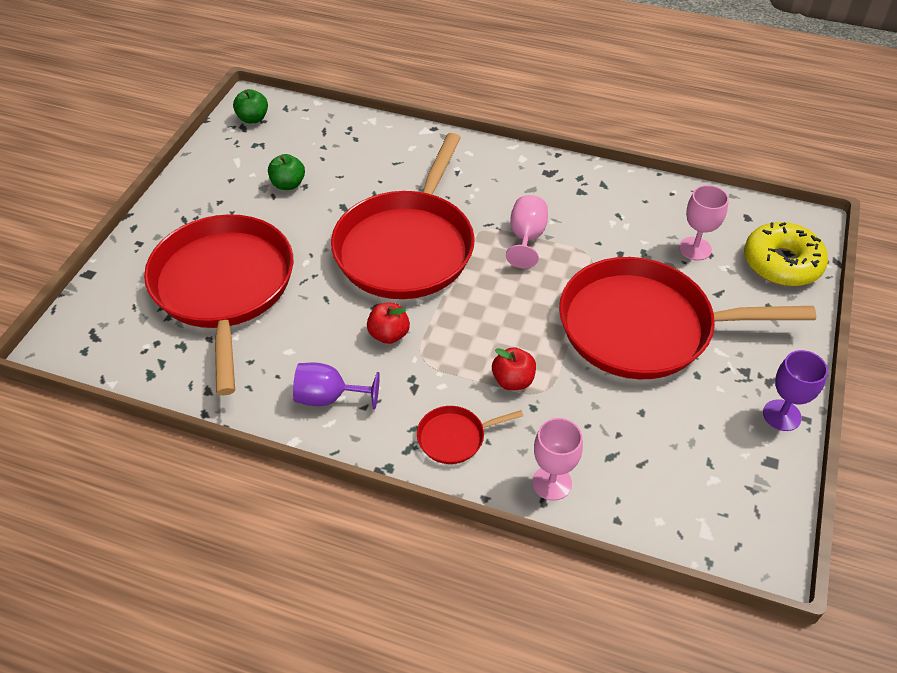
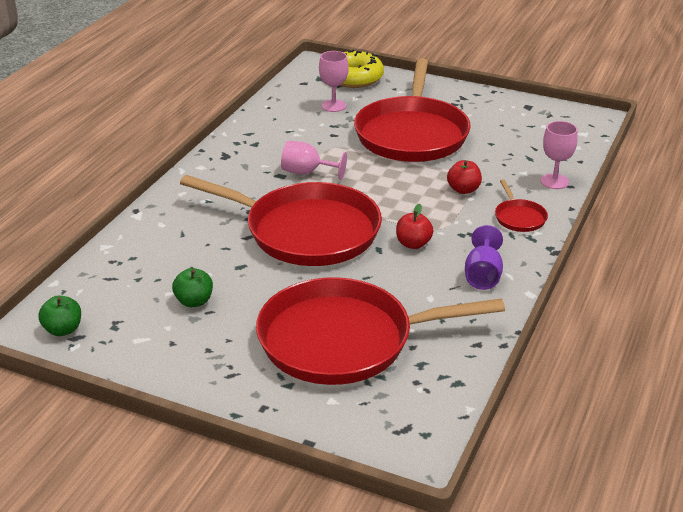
camera: 85 degrees left, 15 degrees down
(781, 415) = (491, 98): purple goblet -> none

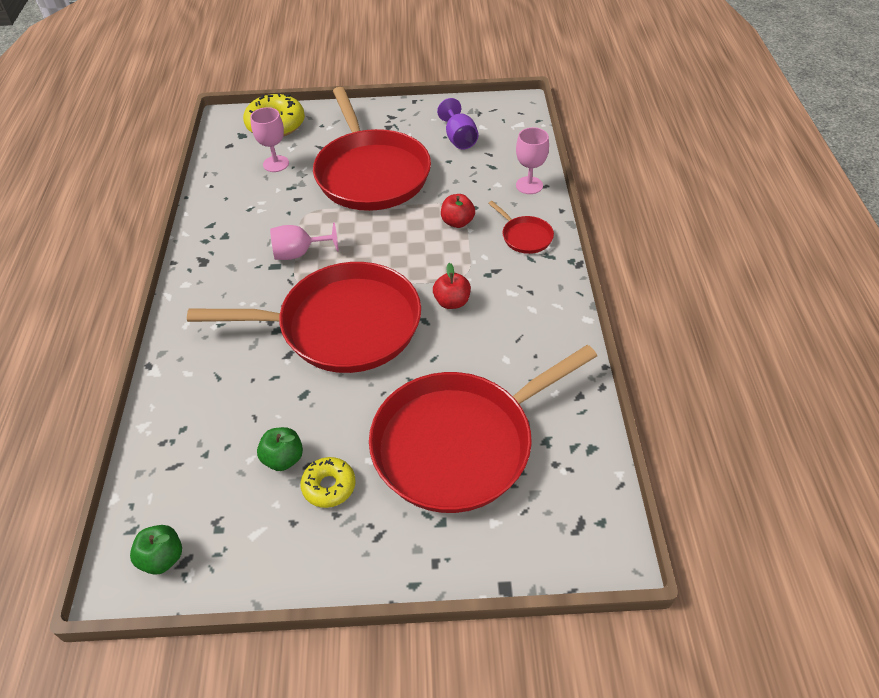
camera: 25 degrees left, 15 degrees up
(216, 330) = (329, 486): none -> yellow donut
(483, 275) = (535, 315): purple goblet -> purple goblet (459, 138)

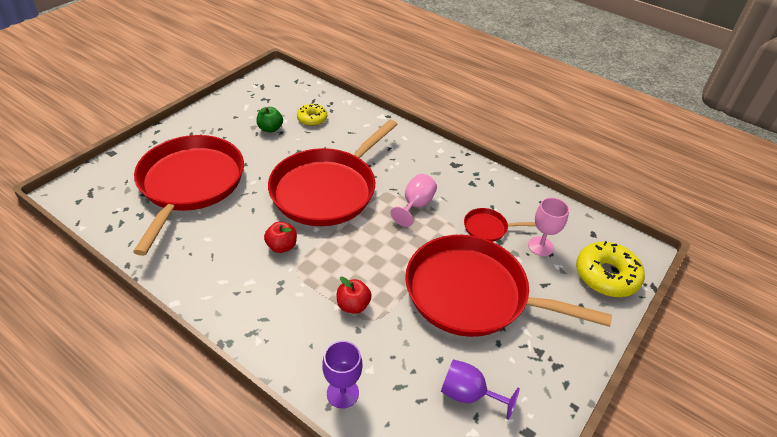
camera: 125 degrees right, 5 degrees down
(162, 558) = (271, 82): green apple -> none
(329, 486) = (235, 134): yellow donut -> yellow donut (312, 119)
(525, 236) = (288, 335): red pan -> red pan (488, 228)
(529, 185) = (342, 393): pink goblet -> purple goblet

